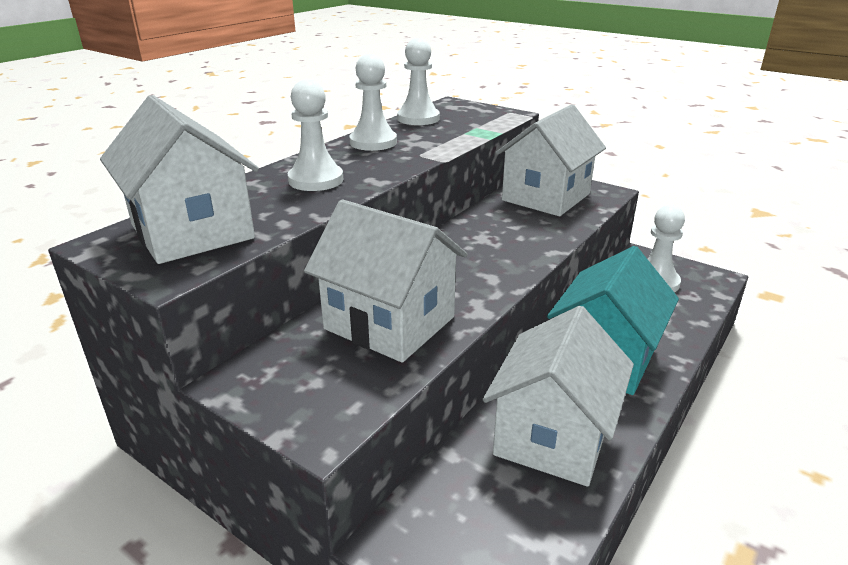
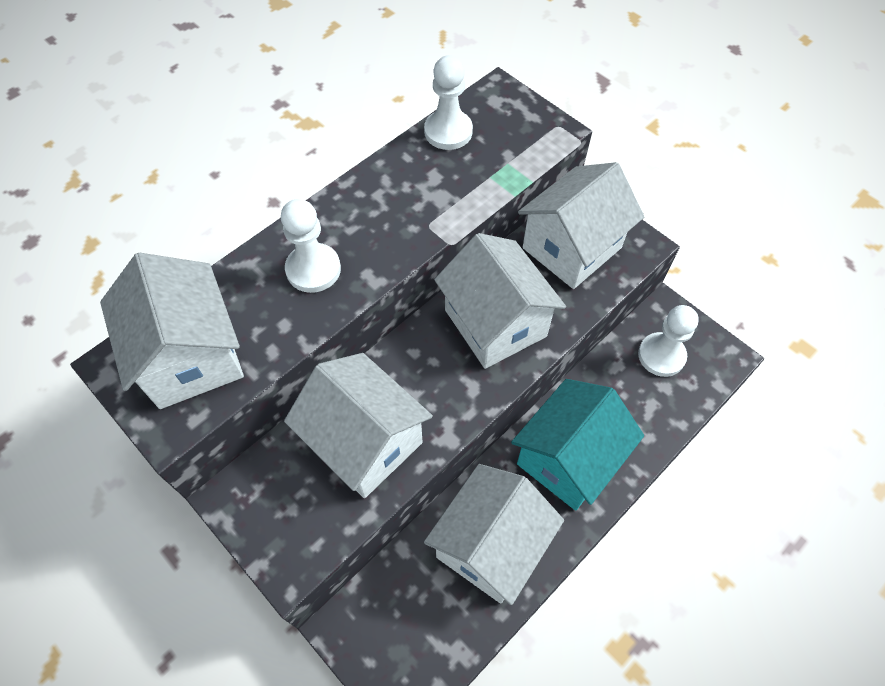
camera: 10 degrees right, 30 degrees up
(373, 142) = (386, 188): white pawn -> none
(496, 239) = (495, 323): none -> white house

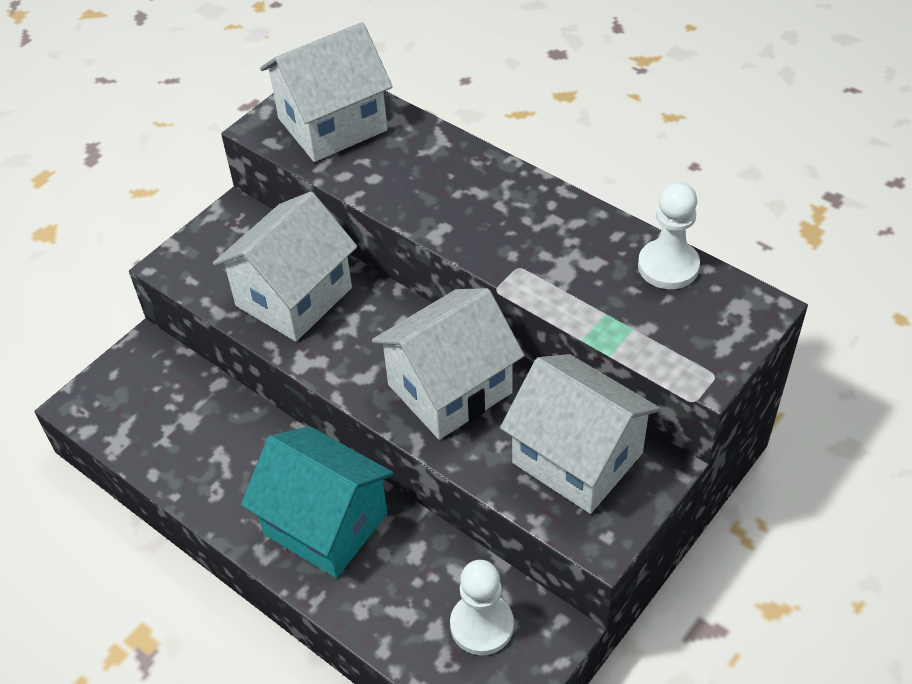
camera: 85 degrees right, 10 degrees down
(313, 269) = (442, 186): white pawn -> none
(490, 545) = (222, 457): white house -> none

